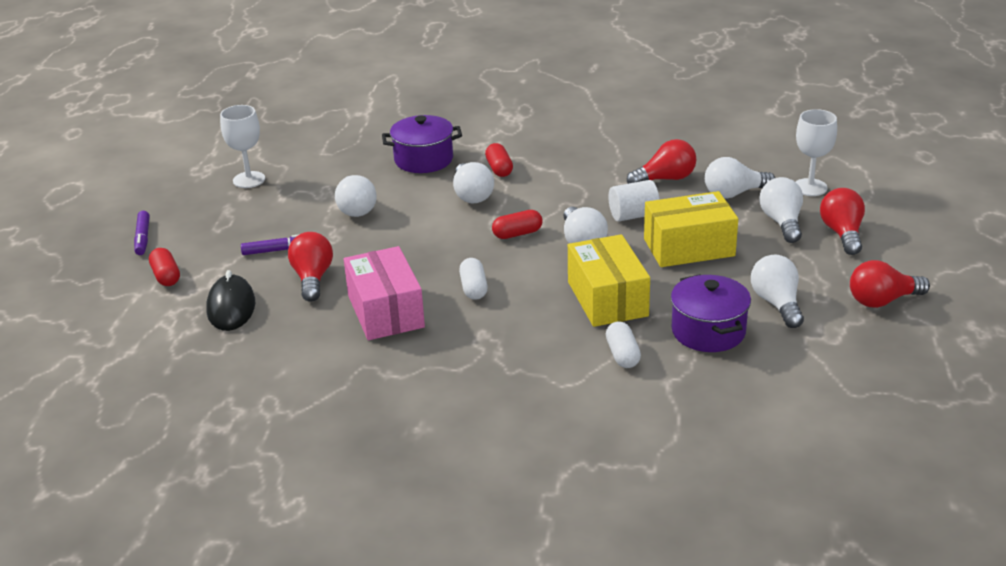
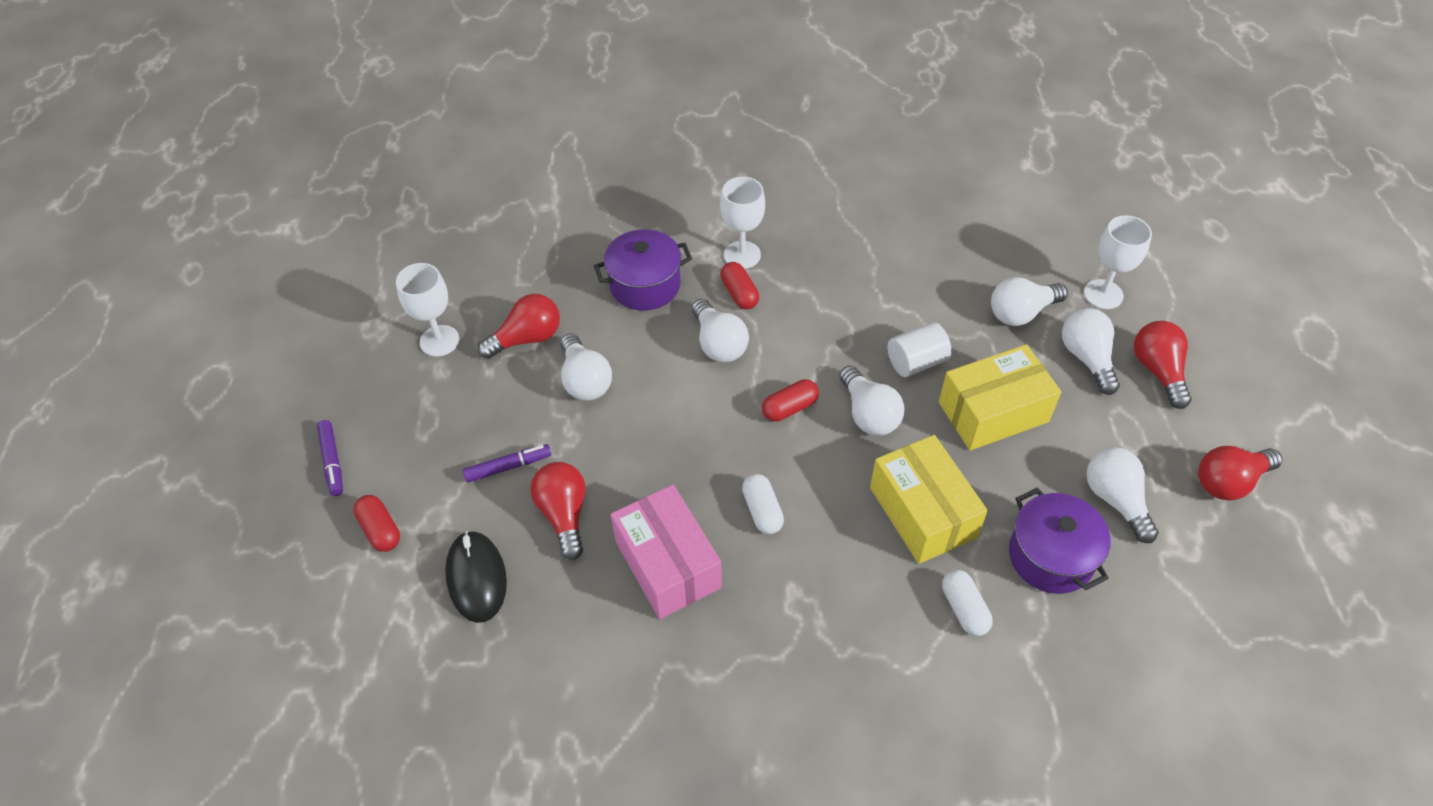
camera: 10 degrees left, 20 degrees up
(509, 148) = (742, 255): none -> white goblet
(665, 179) = (937, 294): red light bulb -> red light bulb (527, 338)

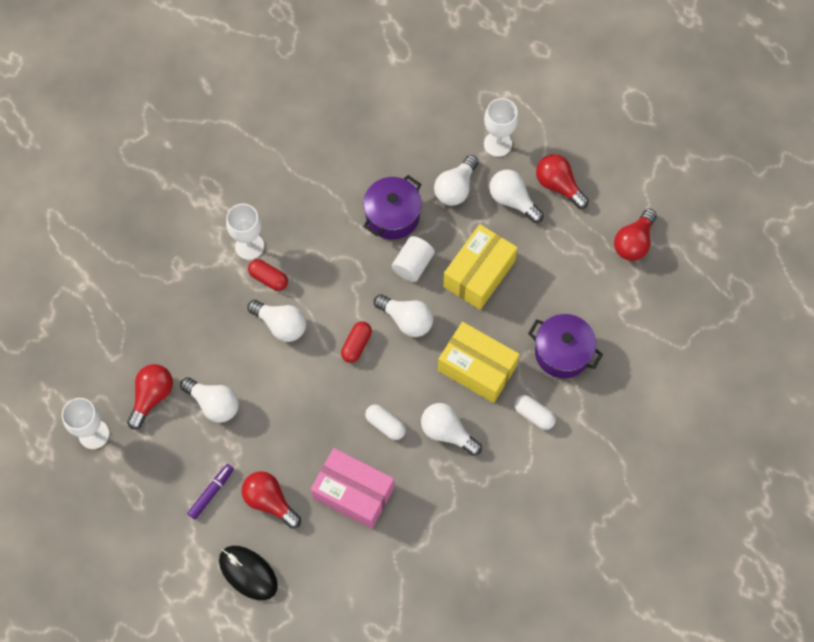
camera: 35 degrees left, 15 degrees up
(332, 461) = (95, 560): purple marker -> none
(380, 530) = (165, 582): red capsule -> none
(645, 285) = (201, 309): purple pot -> purple pot (392, 216)
(1115, 500) = (578, 293): white light bulb -> white light bulb (447, 432)

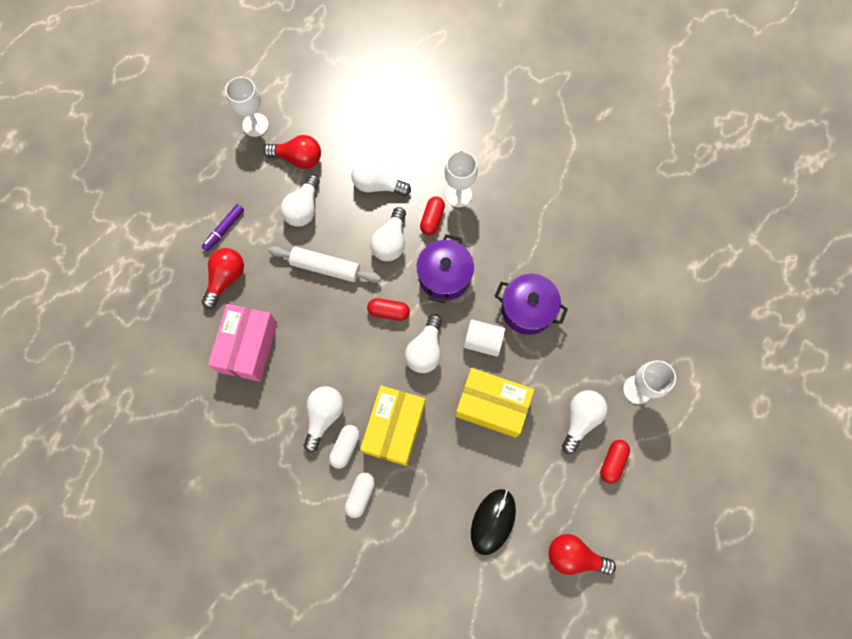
camera: 75 degrees right, 5 degrees up
(211, 492) = (224, 229): purple marker -> purple marker turned 105 degrees clockwise
(248, 573) = (159, 279): black mouse -> black mouse (493, 521)
(289, 396) = (325, 267): none -> white rolling pin
(385, 425) = (318, 358): white capsule -> white capsule (345, 447)
(455, 188) = (575, 361): white light bulb -> white light bulb (377, 185)
(558, 185) = (612, 462): red light bulb -> red capsule
(562, 352) = (432, 508): purple pot -> purple pot (444, 276)

